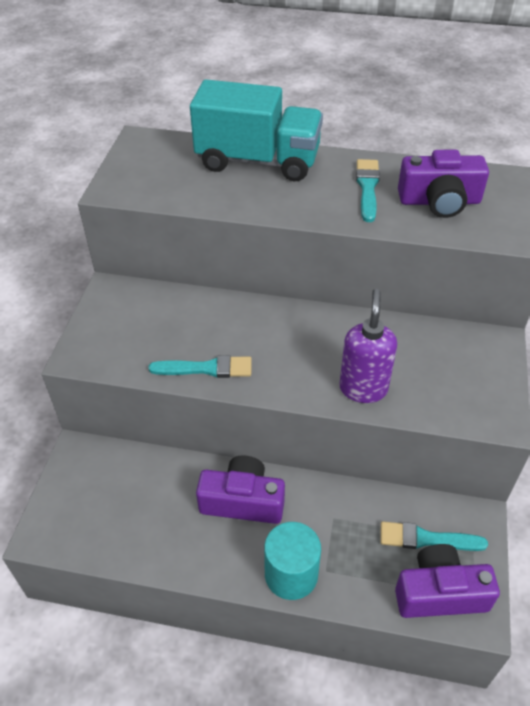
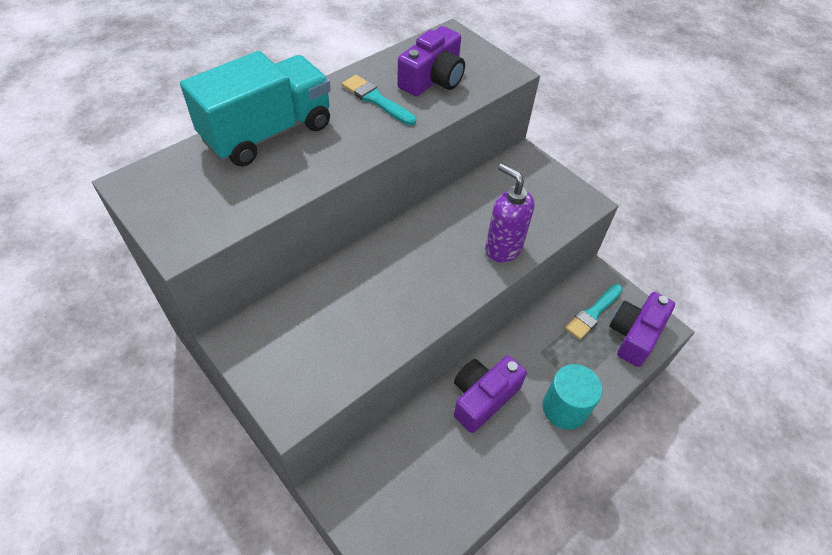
camera: 55 degrees left, 5 degrees up
(206, 368) = (397, 327): turquoise brush -> none

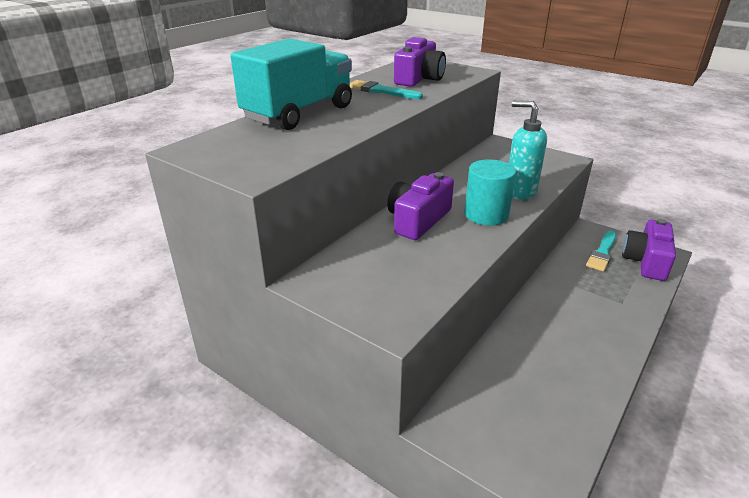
camera: 10 degrees left, 20 degrees down
(483, 397) = (545, 326): purple camera -> purple camera (418, 220)
(503, 248) = (520, 192): purple soap dispenser -> turquoise soap dispenser
(564, 408) = (623, 320): turquoise cylinder -> turquoise cylinder (486, 214)

